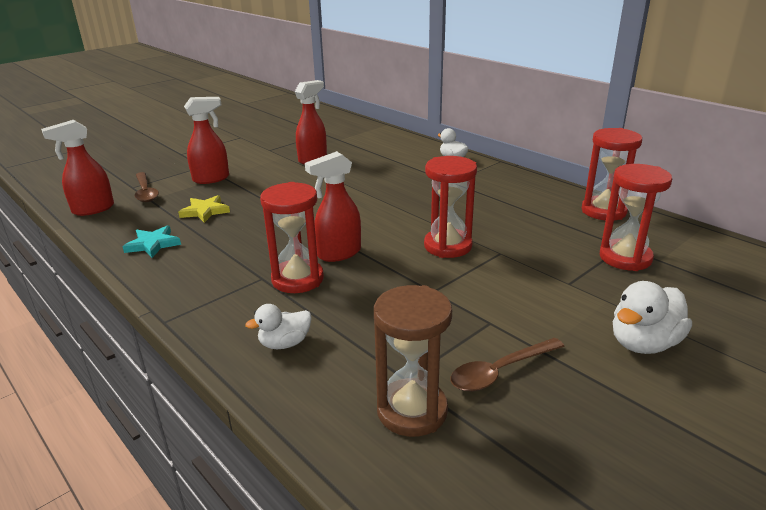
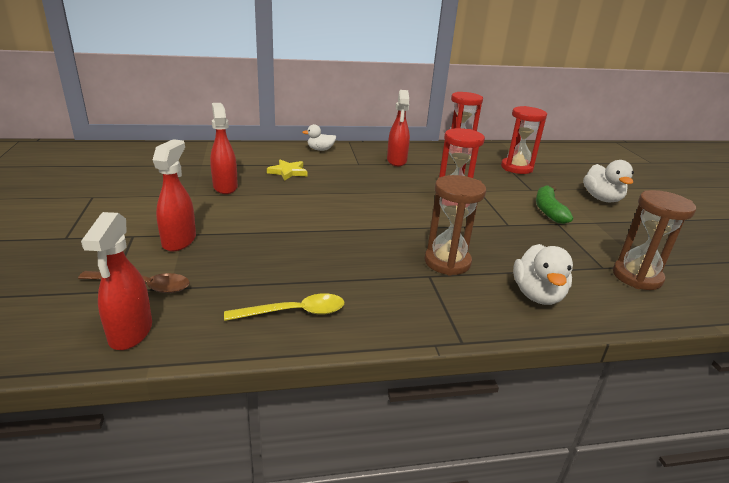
camera: 60 degrees left, 0 degrees up
(153, 244) = (294, 312): turquoise star -> yellow spoon
(205, 211) = (257, 265): yellow star -> yellow star (288, 172)
(285, 343) = (537, 295): white duck -> white duck, size x1.56
(297, 279) = (447, 262): red hourglass -> brown hourglass
(338, 253) = (423, 235): red spray bottle -> red spray bottle (396, 161)
(500, 371) = (609, 239): brown spoon -> none
(520, 308) = (548, 210): none -> green banana

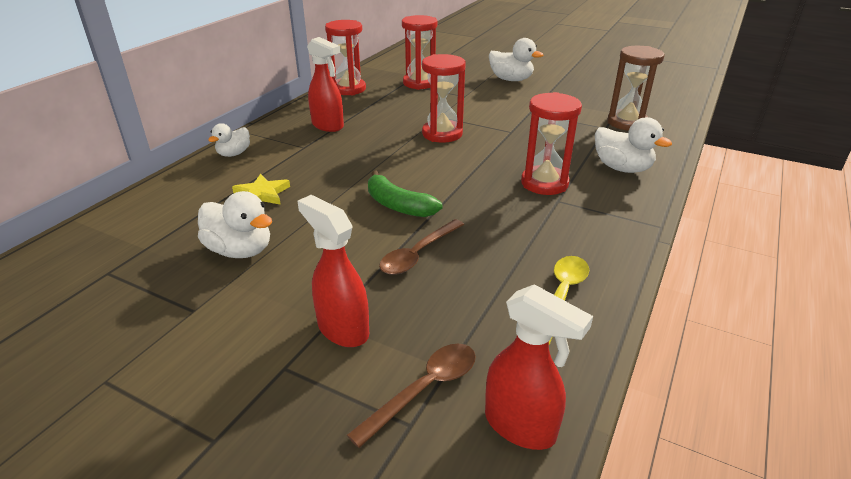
camera: 50 degrees left, 5 degrees up
(225, 187) = (240, 250): red spray bottle -> white duck
(282, 240) = (418, 254): none -> brown spoon
(447, 262) = (544, 183): brown hourglass -> red hourglass
(548, 210) = (506, 106): green banana -> green banana (398, 205)

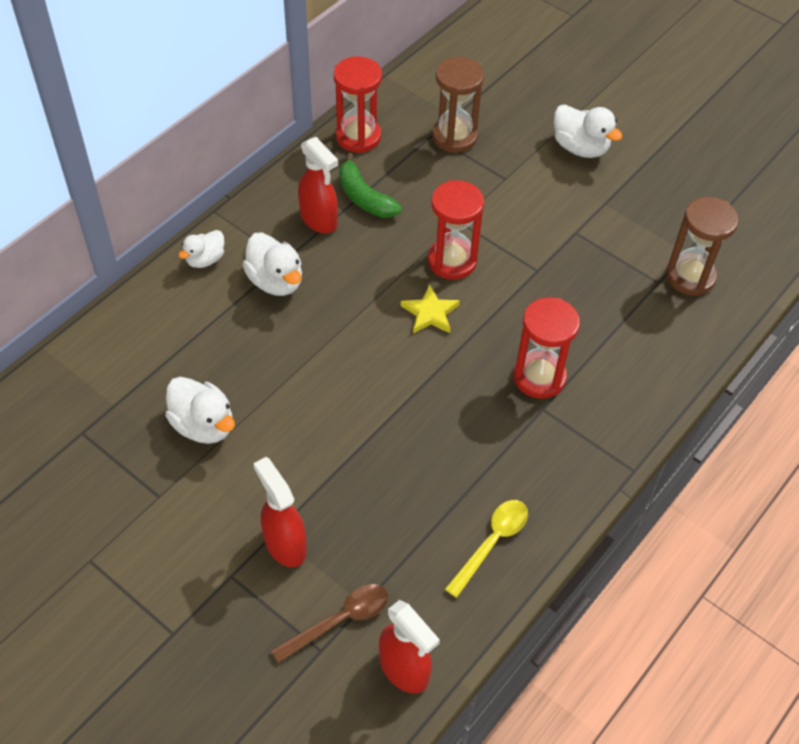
camera: 10 degrees right, 20 degrees up
(262, 194) = (231, 340): yellow star -> yellow star (430, 313)
(398, 205) = (370, 385): green banana -> green banana (364, 197)
(418, 254) = (372, 463): brown spoon -> none
(419, 83) = (454, 137): red hourglass -> brown hourglass
(622, 168) = (639, 366): white duck -> white duck (276, 281)

